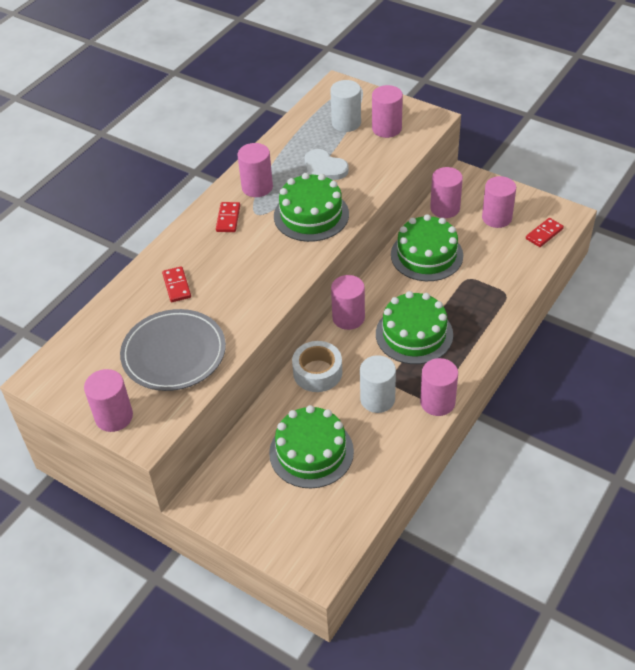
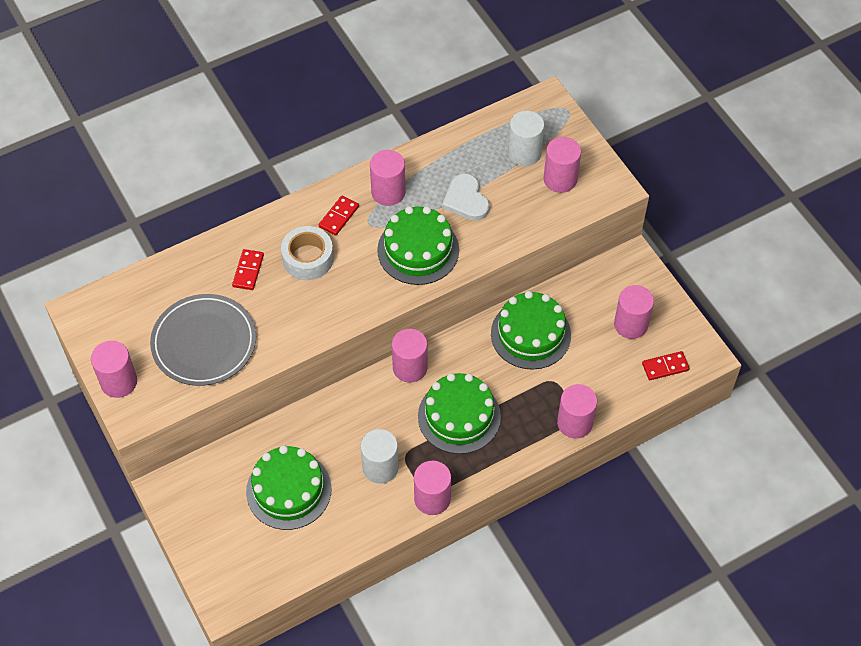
camera: 25 degrees right, 10 degrees up
(317, 372) = (345, 412): white tape -> white tape (308, 258)
(445, 208) = (586, 288): pink cylinder -> pink cylinder (574, 423)

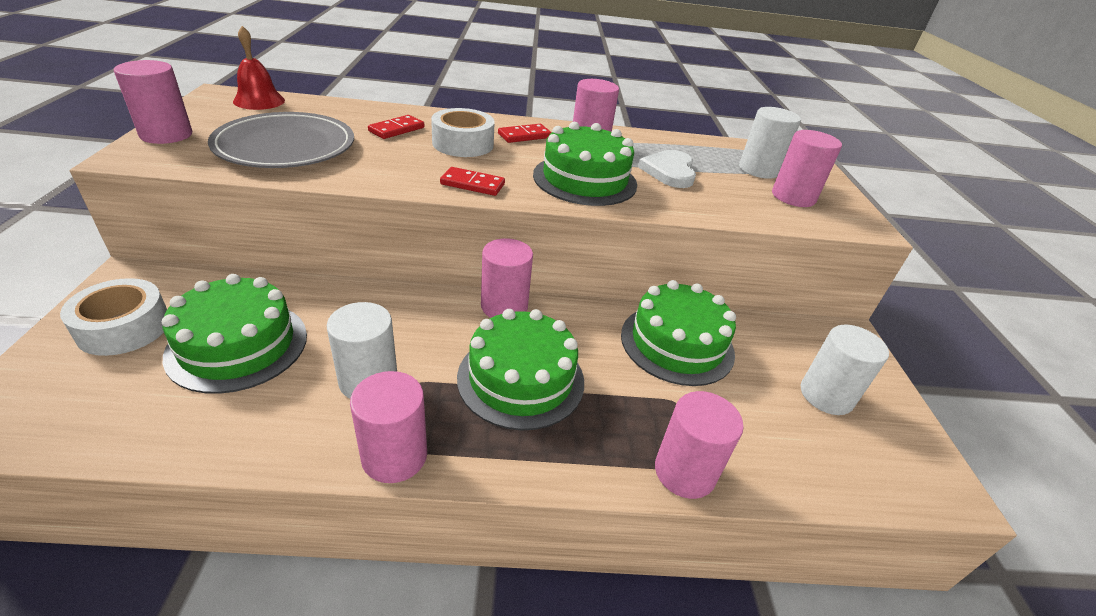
camera: 25 degrees right, 20 degrees down
(116, 300) = (259, 101): none -> red bell
(214, 518) = (124, 327): none -> white tape
(630, 324) = (826, 395): pink cylinder -> white cylinder
(665, 367) = (869, 470): red domino -> red domino (472, 184)

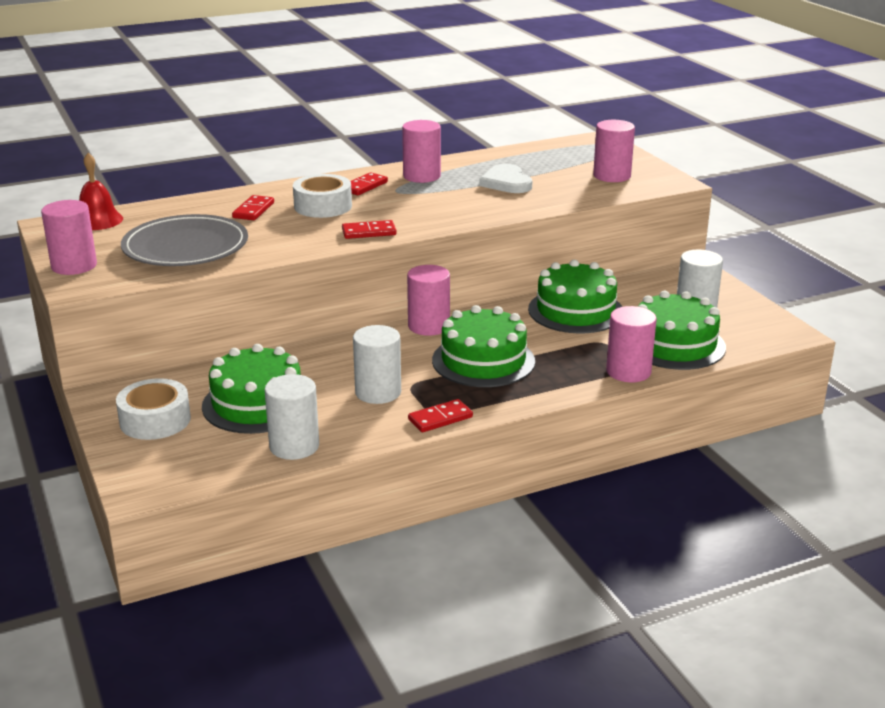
camera: 20 degrees left, 10 degrees down
(394, 456) = (440, 418): pink cylinder -> red domino
(585, 179) = (448, 206): green cake -> green cake (674, 344)
(758, 170) = (573, 162): white cylinder -> white cylinder (294, 446)

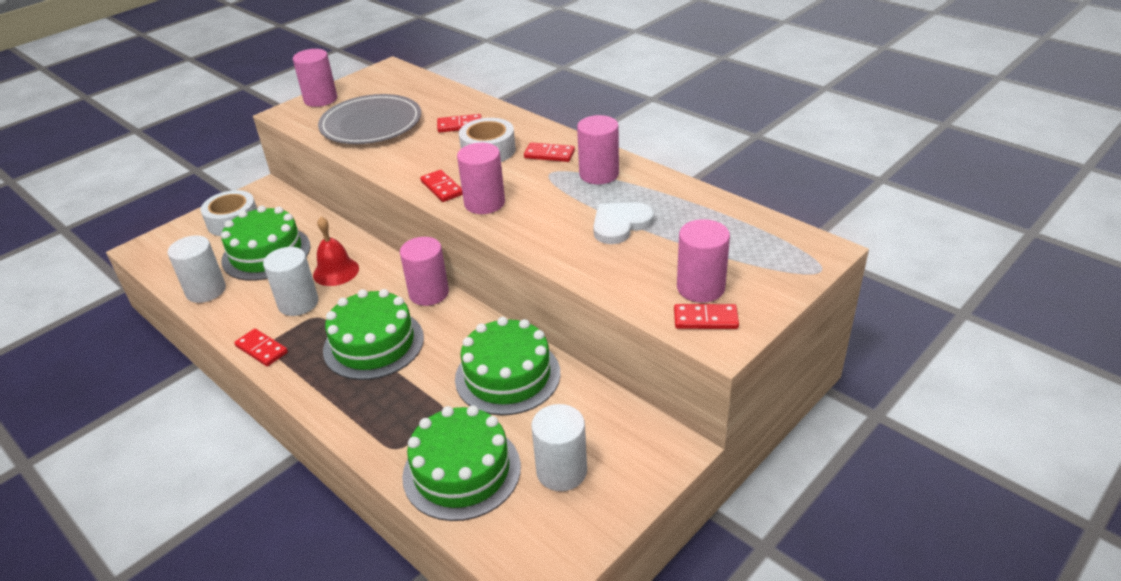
camera: 70 degrees right, 10 degrees up
(98, 220) = (405, 79): red bell -> red bell (336, 271)
(628, 371) = (385, 448): pink cylinder -> pink cylinder (484, 203)
(648, 181) = (705, 319): none -> red domino

